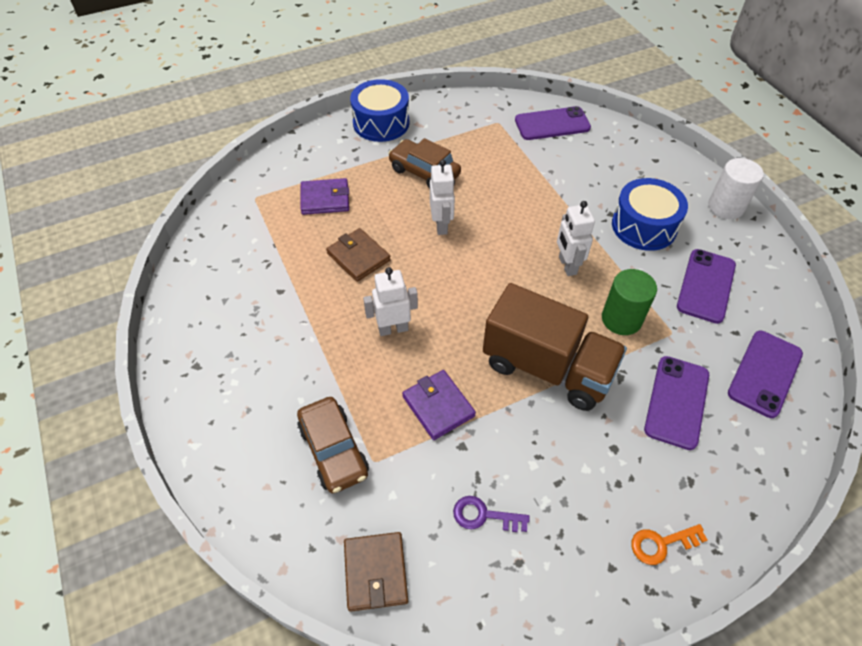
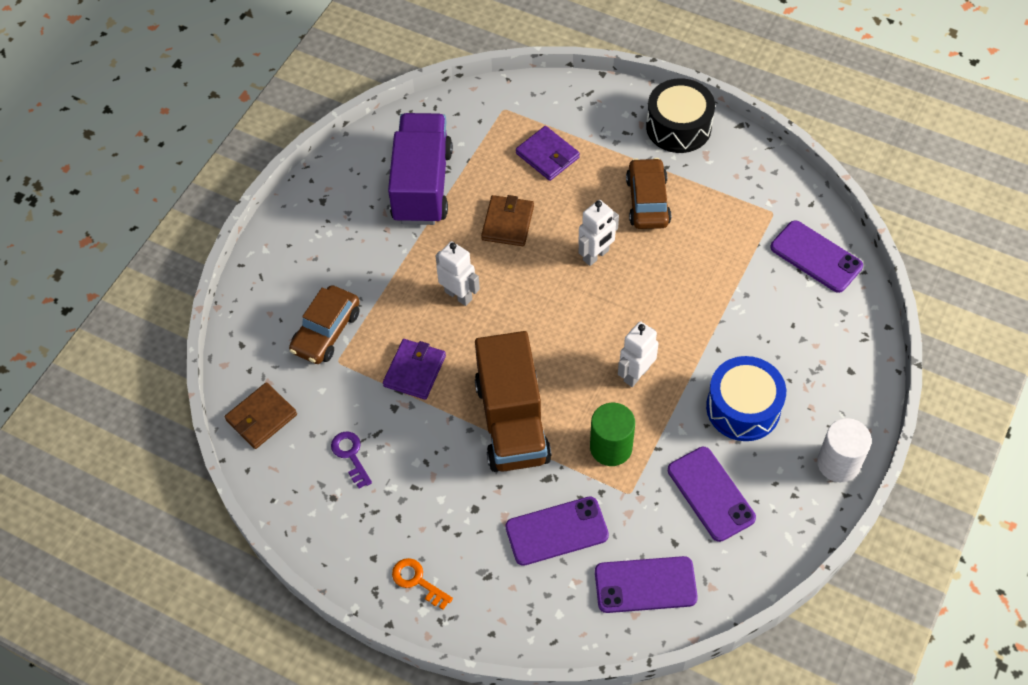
camera: 55 degrees right, 5 degrees up
(263, 287) = (422, 185): none -> purple truck
(381, 123) = (678, 127): blue drum -> black drum
(706, 286) = (711, 494): purple phone -> purple phone turned 75 degrees clockwise

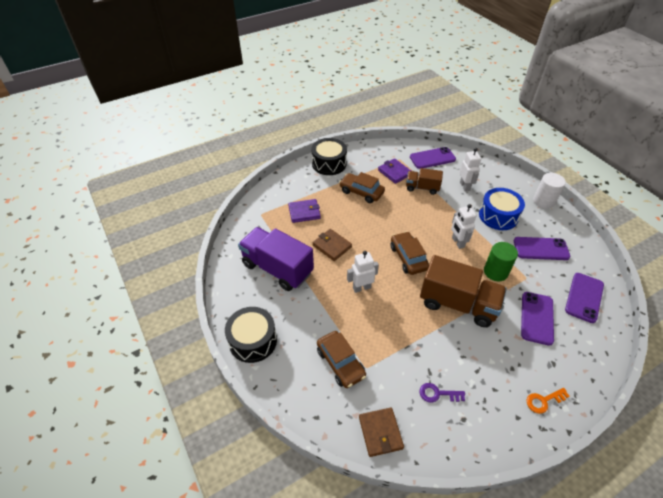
camera: 60 degrees left, 10 degrees down
(297, 226) = (253, 341): none -> black drum
(415, 371) = (398, 332): purple wallet -> purple wallet (394, 172)
(555, 324) = (408, 257): none -> brown car
(596, 255) = (378, 223): white robot -> white robot (465, 186)
(725, 275) = (422, 188): none -> brown truck

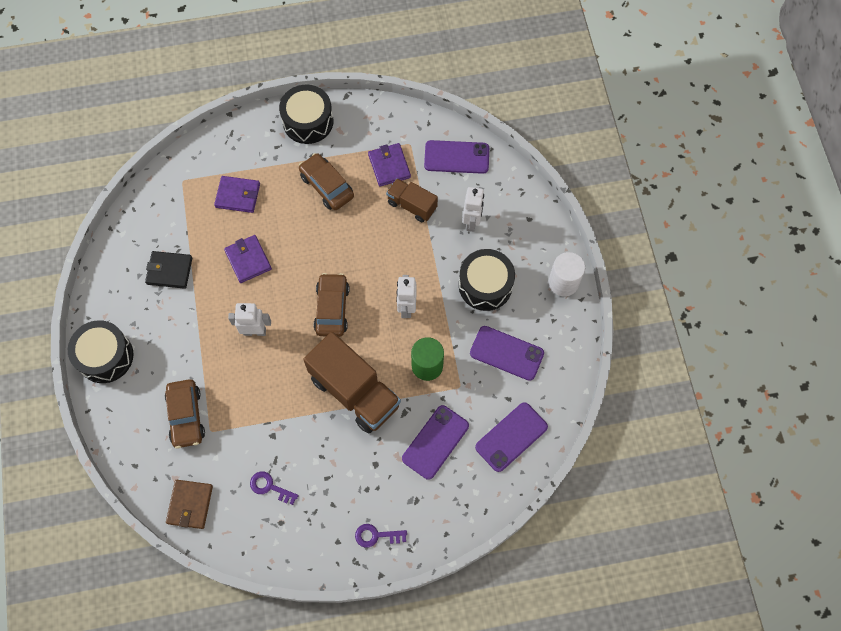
camera: 20 degrees right, 20 degrees up
(277, 268) = (169, 271): purple truck -> black wallet
(332, 246) = (248, 260): brown wallet -> purple wallet
(498, 216) = (485, 285): blue drum -> black drum
(544, 401) = (376, 535): orange key -> purple key

